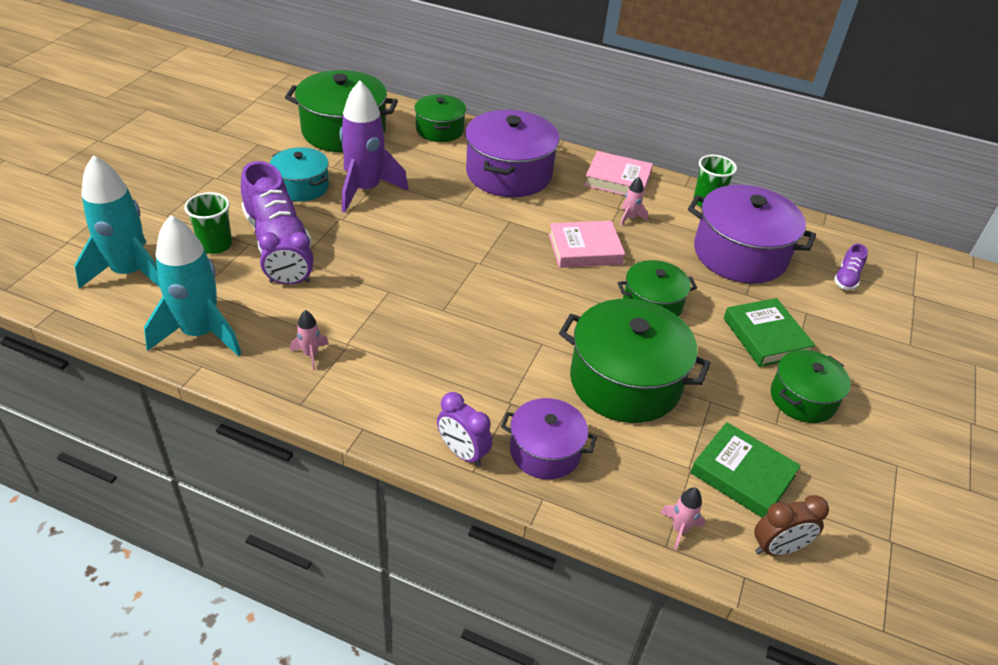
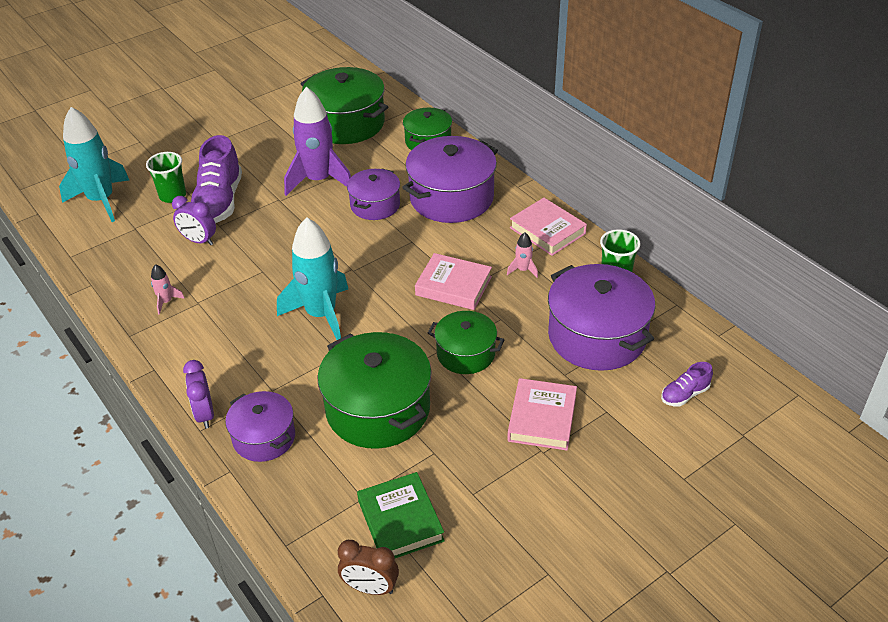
camera: 35 degrees right, 0 degrees up
(200, 333) = (109, 261): turquoise rocket -> turquoise rocket (321, 315)
(301, 186) = (272, 164): turquoise pot -> none
(444, 198) = (375, 205): none -> purple pot
(679, 529) = (308, 538): pink rocket -> none
(765, 337) = (542, 418): green book -> pink book
(803, 398) = (520, 483): green pot -> none

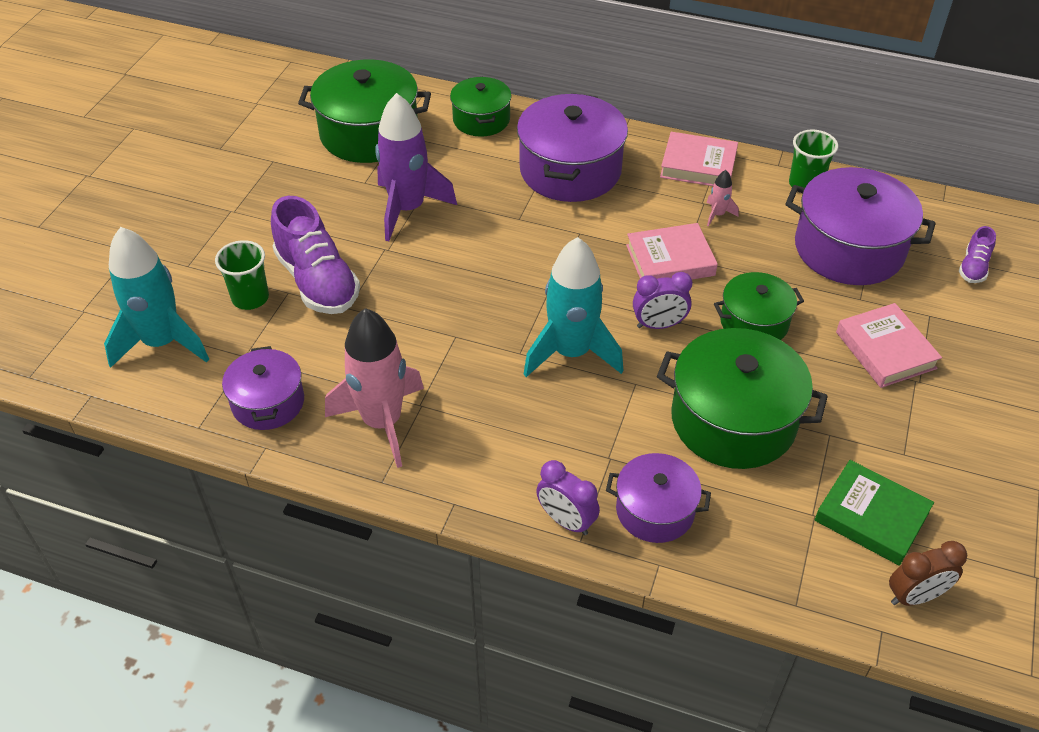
camera: 35 degrees left, 5 degrees up
(166, 302) = (382, 422): pink rocket -> pink rocket, size x2.42
(199, 241) = (343, 336): purple clock -> purple clock (659, 325)
(375, 205) = (499, 211): purple pot -> purple pot (268, 402)

